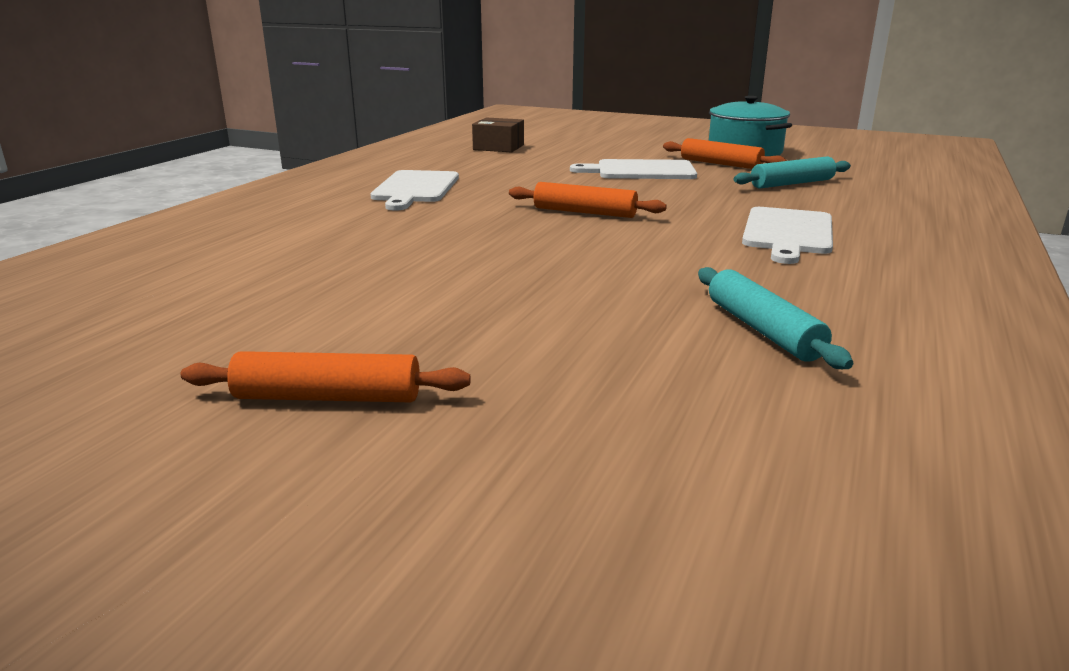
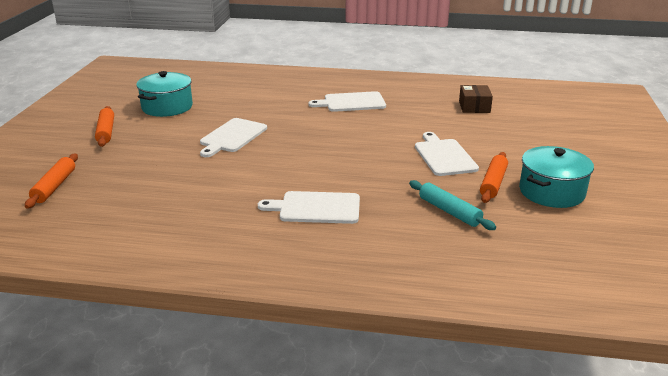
camera: 75 degrees right, 5 degrees up
(243, 317) = (167, 107): none -> turquoise pot
(488, 265) = (232, 136): none -> white cutting board
(584, 212) = (329, 148): orange rolling pin -> orange rolling pin (54, 186)
(762, 330) = (164, 200): turquoise rolling pin -> none

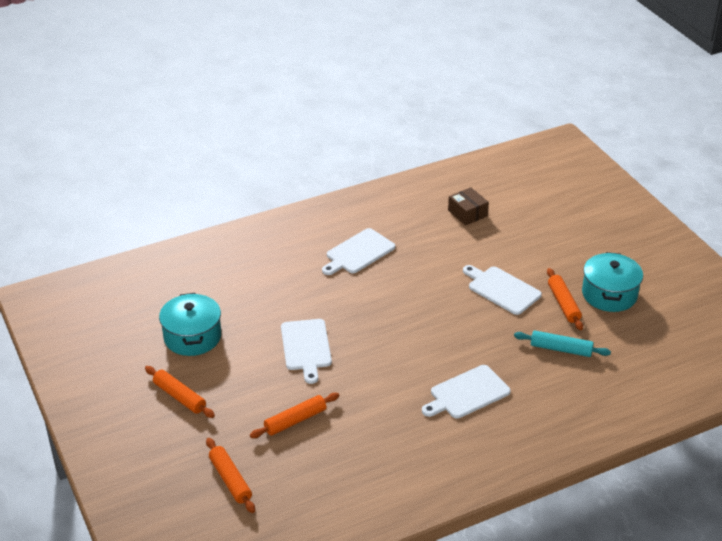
camera: 35 degrees left, 10 degrees up
(156, 172) = (295, 420): none -> orange rolling pin

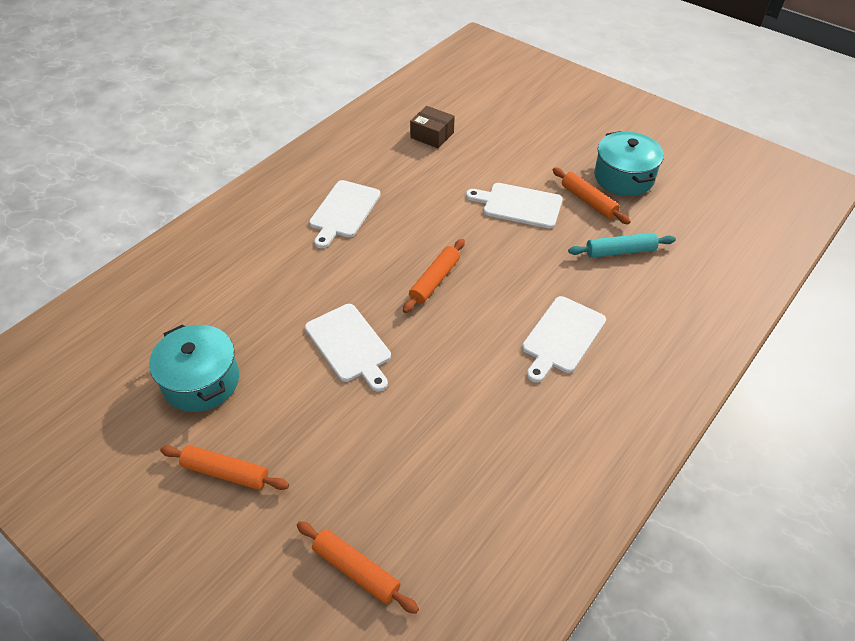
camera: 25 degrees left, 10 degrees up
(295, 420) = (391, 448): orange rolling pin -> orange rolling pin (435, 280)

